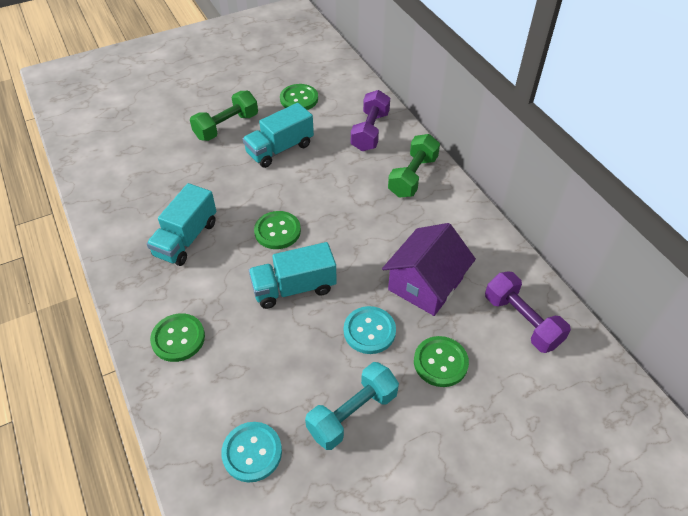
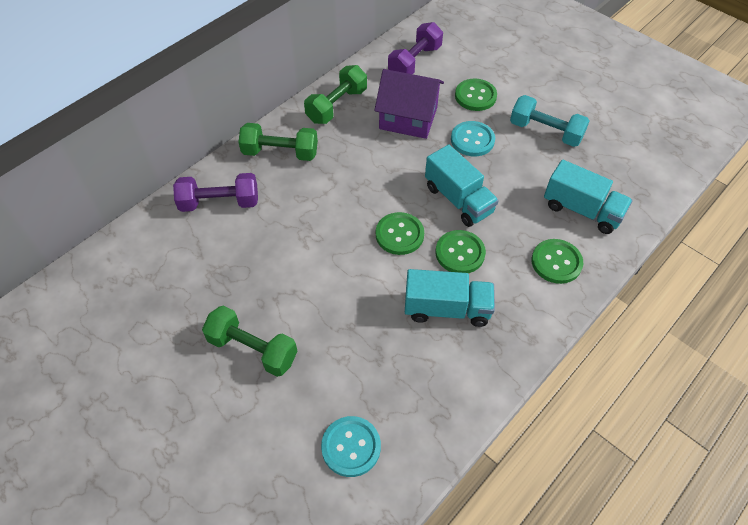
camera: 110 degrees left, 5 degrees up
(252, 452) = (610, 176): turquoise button -> turquoise button (351, 447)
(280, 149) = (277, 276): turquoise truck -> turquoise truck (582, 210)
(299, 99) = (174, 289): green button -> green button (460, 253)
(464, 230) = (337, 106): none -> green dumbbell

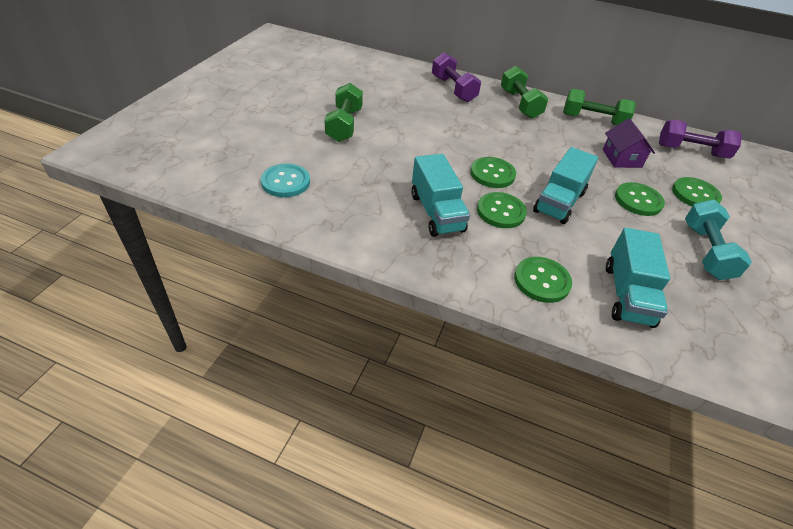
camera: 65 degrees right, 10 degrees down
(408, 118) = (622, 158): purple house -> purple house, size x0.65
(472, 140) = (638, 200): turquoise button -> green button

